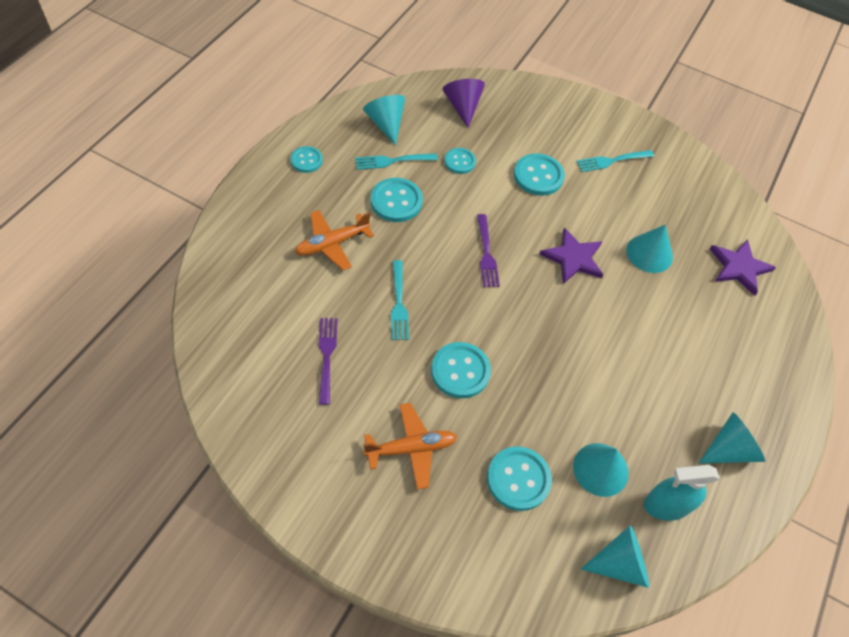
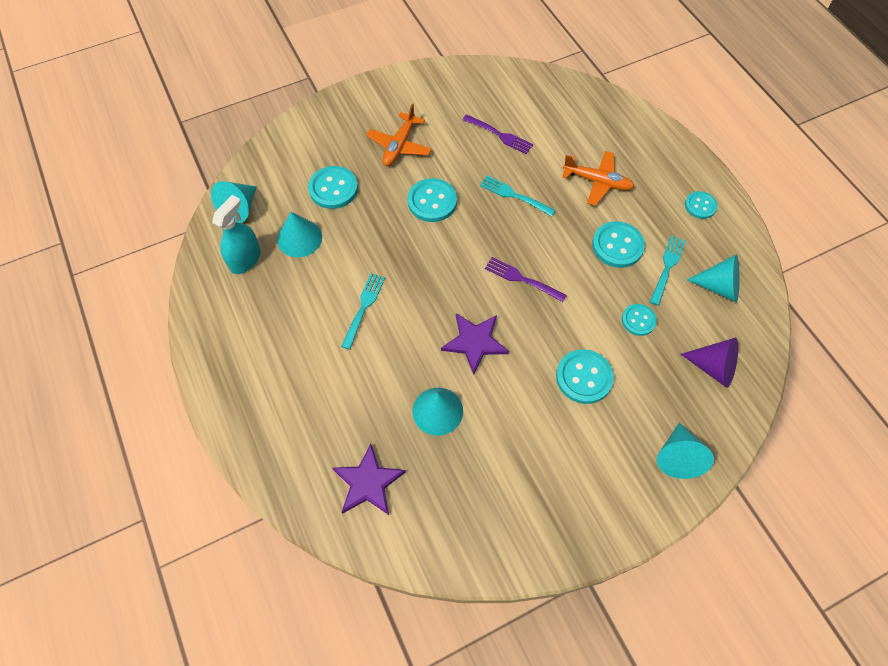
camera: 130 degrees right, 5 degrees up
(332, 244) = (597, 182): orange plane -> orange plane turned 105 degrees clockwise
(612, 160) = (565, 464): turquoise fork -> turquoise fork (363, 308)
(729, 449) = (241, 330): turquoise cone -> turquoise cone (677, 456)

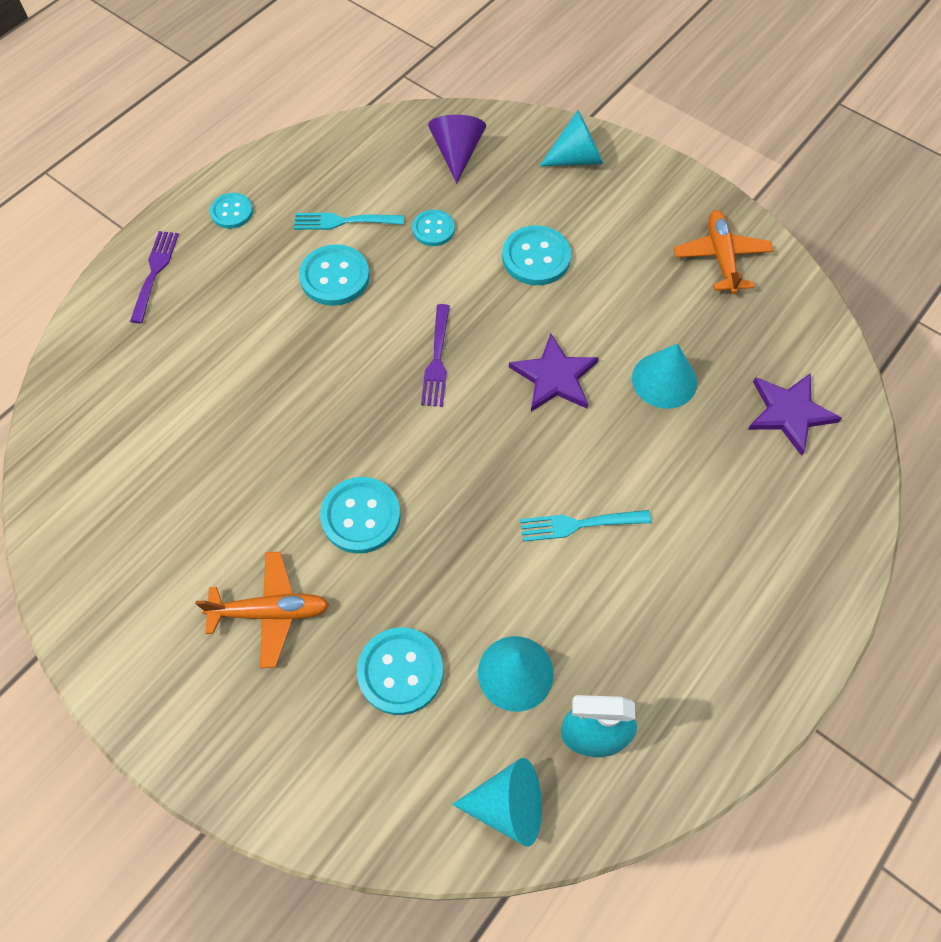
camera: 115 degrees left, 0 degrees up
(499, 135) = (193, 477): purple fork -> purple fork (155, 273)
(515, 195) = (303, 415): turquoise fork -> none
(597, 182) = (237, 327): orange plane -> orange plane (721, 257)
(719, 287) = (348, 170): turquoise cone -> none

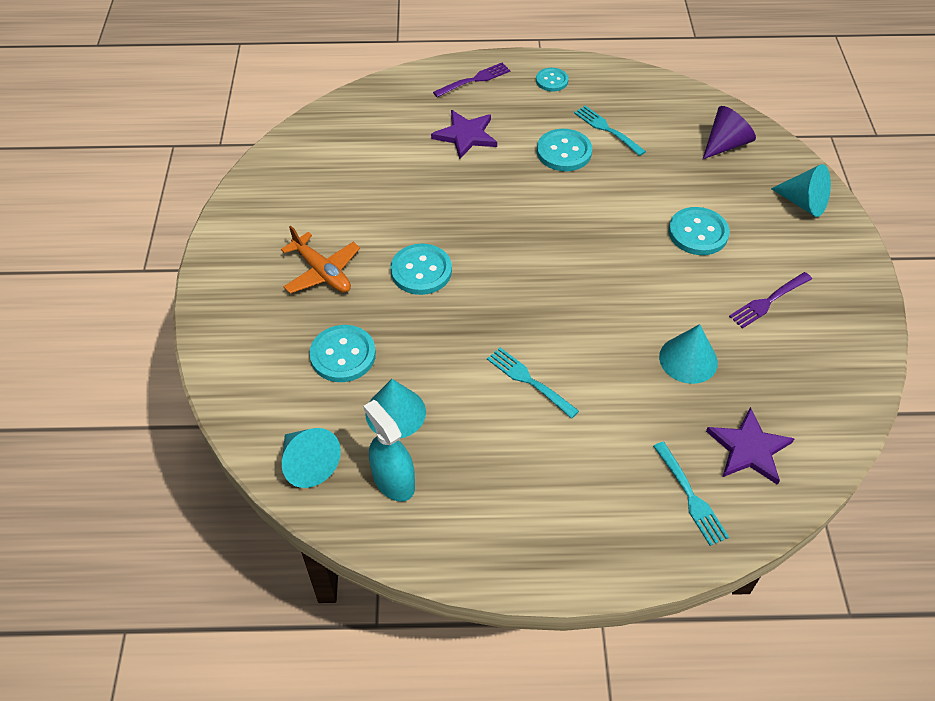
camera: 50 degrees right, 10 degrees down
(433, 229) = (654, 171): turquoise button -> none
(437, 359) = (564, 235): purple fork -> purple fork (768, 301)
(554, 377) = (621, 300): purple star -> purple star (466, 135)
(721, 257) = (828, 330): orange plane -> none
(801, 495) = (690, 496): none -> turquoise fork

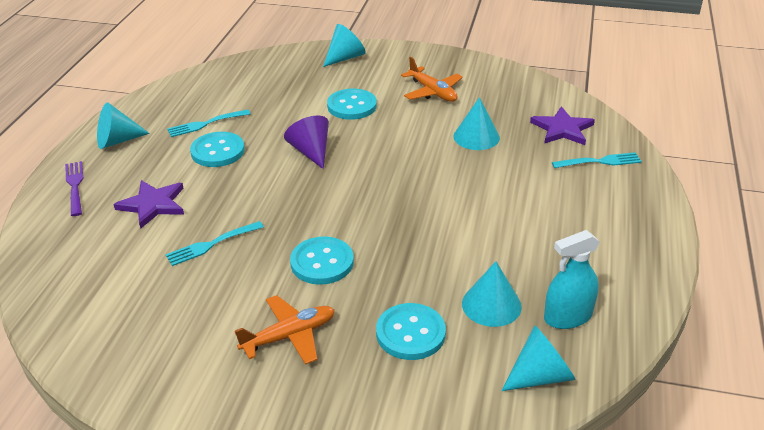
camera: 75 degrees left, 15 degrees down
(530, 381) = (476, 217): turquoise fork -> turquoise fork (212, 244)
(551, 81) = (117, 141): turquoise button -> turquoise cone
(725, 144) = (264, 74): purple cone -> purple cone (311, 152)
(768, 301) = (432, 92): purple fork -> orange plane

